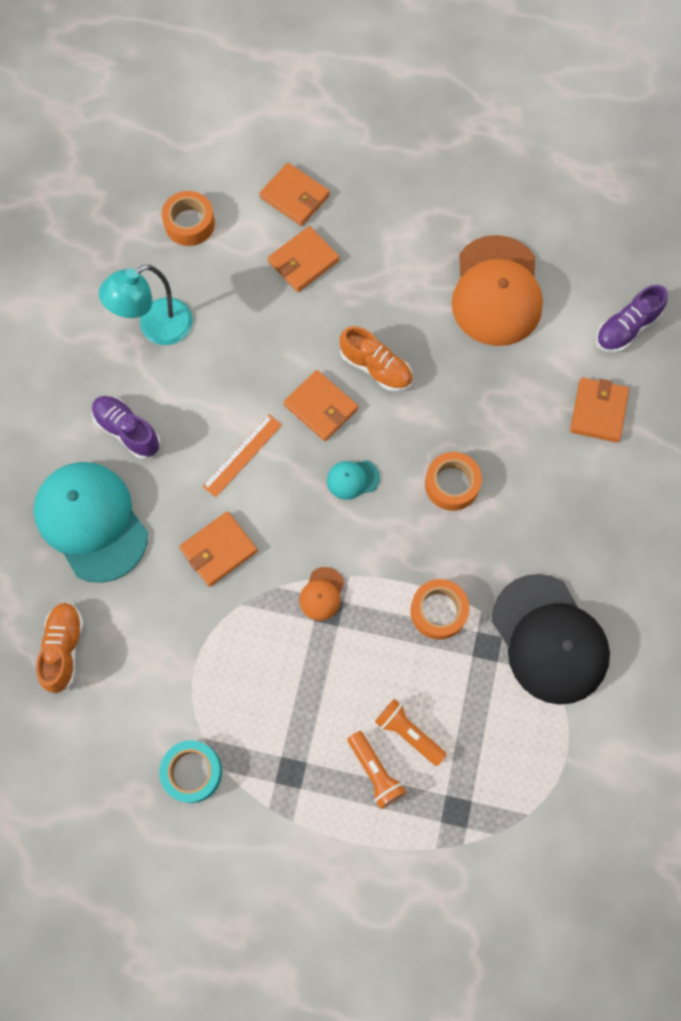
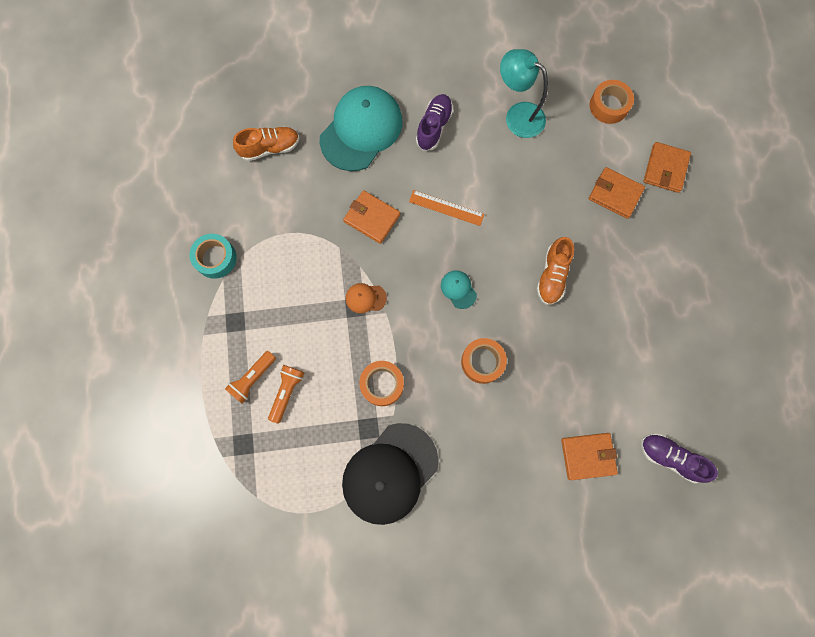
camera: 70 degrees right, 5 degrees up
(321, 407) = (504, 248): orange wallet -> none
(496, 291) = (655, 344): orange cap -> none

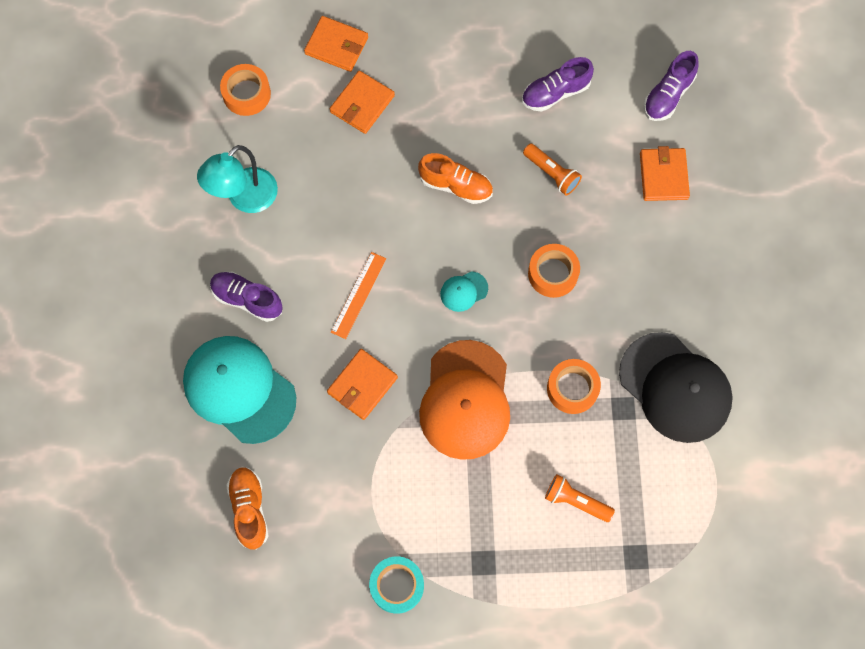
camera: 85 degrees left, 5 degrees down
(253, 378) = (557, 542): orange flashlight -> orange flashlight (552, 173)
(365, 298) = (465, 400): orange cap -> orange cap, size x2.40
(654, 354) = (555, 93): none -> purple shoe

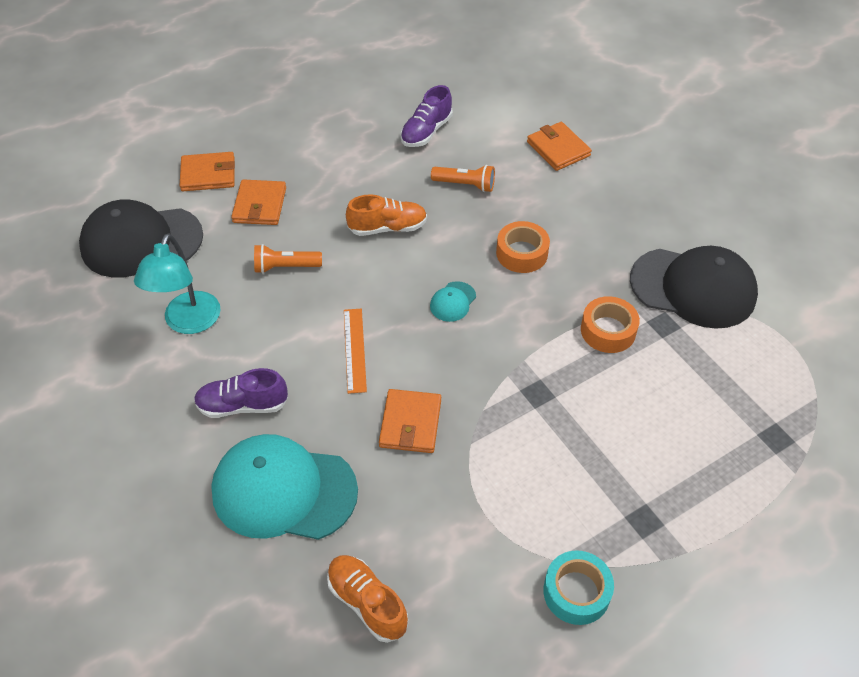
camera: 30 degrees left, 20 degrees down
(246, 94) = (141, 242): orange tape -> black cap
(465, 400) = (519, 387): orange cap -> none
(575, 501) = (685, 419): orange flashlight -> orange flashlight (285, 267)
(668, 95) = (518, 98): purple shoe -> none

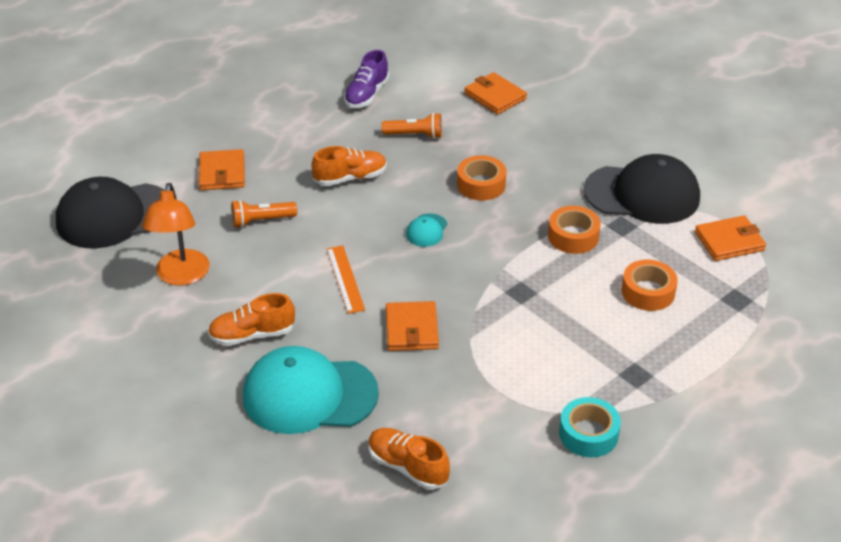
camera: 10 degrees left, 10 degrees down
(188, 322) = (181, 276): turquoise lamp -> orange lamp
(208, 174) = (164, 153): orange wallet -> orange wallet (729, 241)
(242, 405) = (252, 335): purple shoe -> orange shoe
(677, 413) = (648, 292): none -> orange tape

